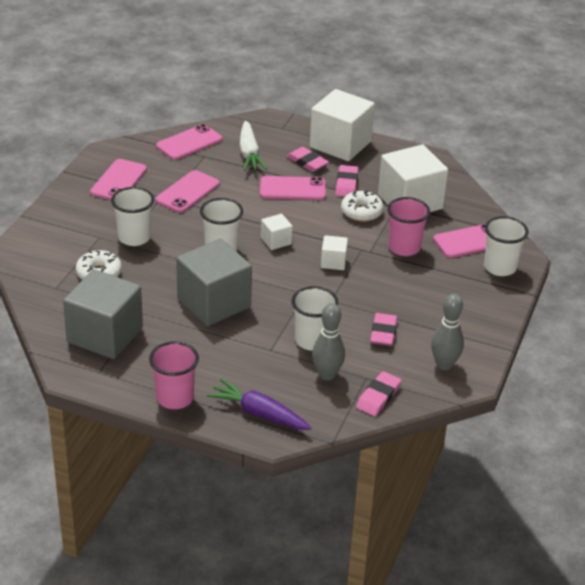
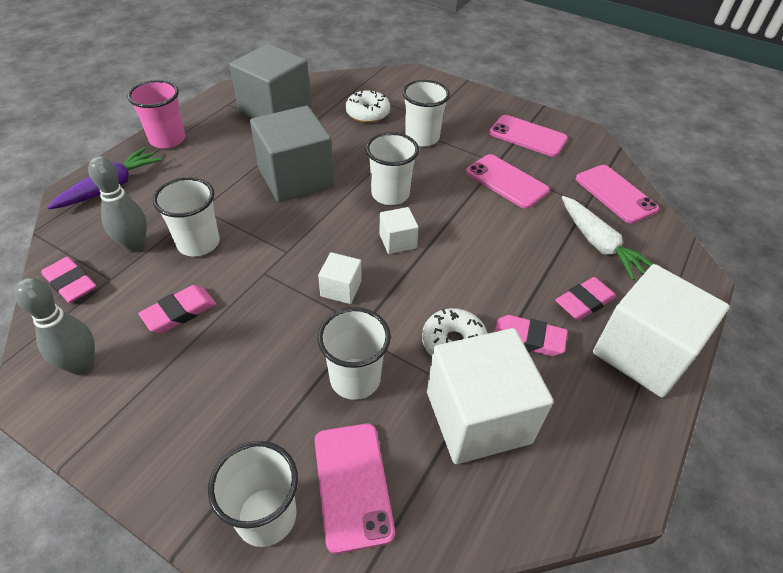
camera: 100 degrees right, 10 degrees up
(249, 153) = (599, 244): white carrot -> white carrot turned 120 degrees counterclockwise
(292, 189) = (514, 275): pink phone -> none
(383, 332) = (179, 312): pink eraser -> pink eraser turned 60 degrees counterclockwise
(404, 247) = (355, 379): pink cup -> white cup

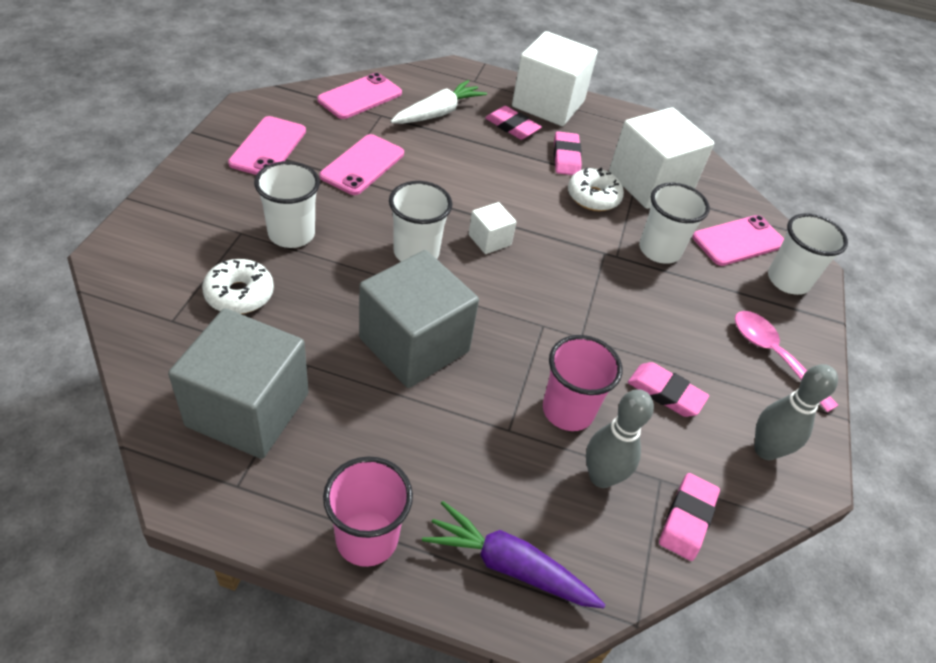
camera: 110 degrees left, 0 degrees up
(169, 430) = (773, 356): none -> pink spoon
(198, 243) = (568, 410): white cup -> pink cup
(341, 289) = (572, 273): white cube -> none

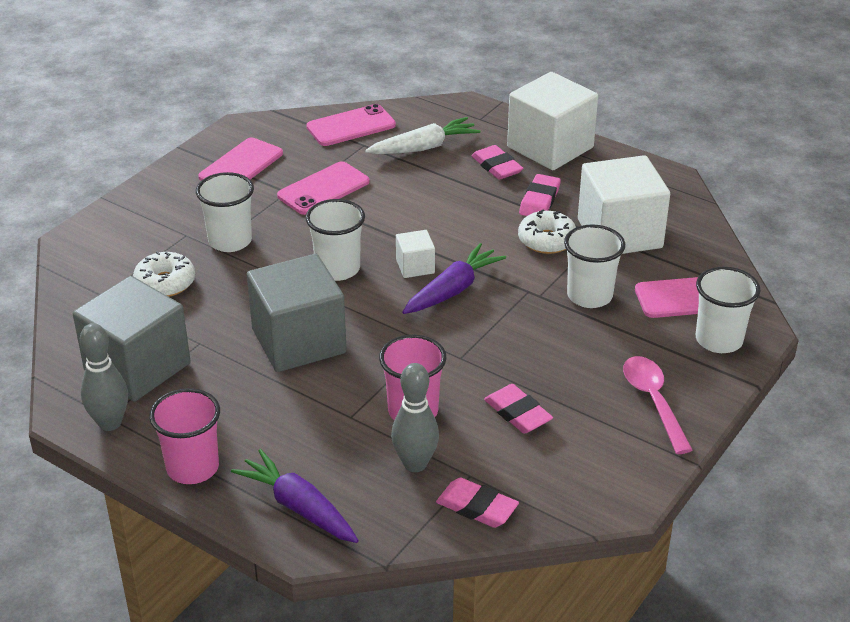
camera: 25 degrees right, 10 degrees down
(537, 261) = (453, 290): none -> purple carrot
(687, 519) = (477, 507): pink eraser -> pink eraser turned 75 degrees clockwise
(765, 450) = (590, 472): grey bowling pin -> grey bowling pin (110, 423)

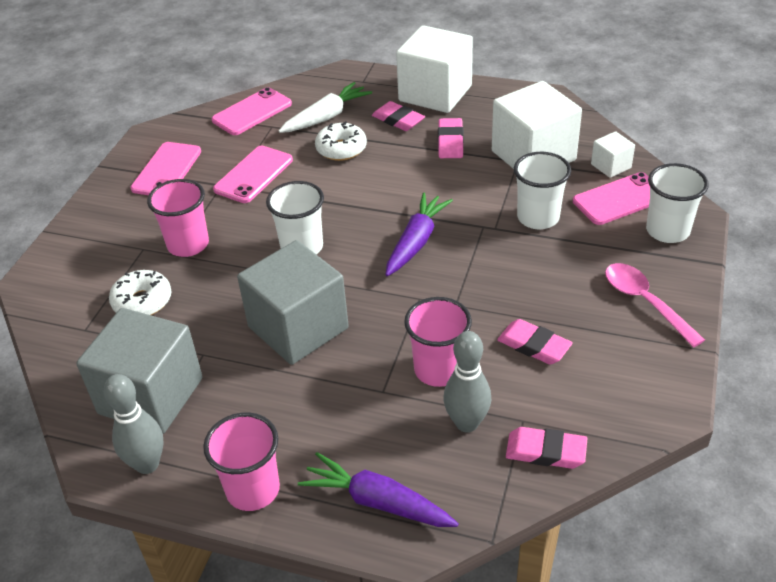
camera: 15 degrees left, 5 degrees up
(230, 241) = (188, 245): white cup -> pink cup
(415, 266) = (371, 228): white cube -> white cube (611, 166)
(547, 240) = (475, 176): white donut -> white donut (341, 149)

